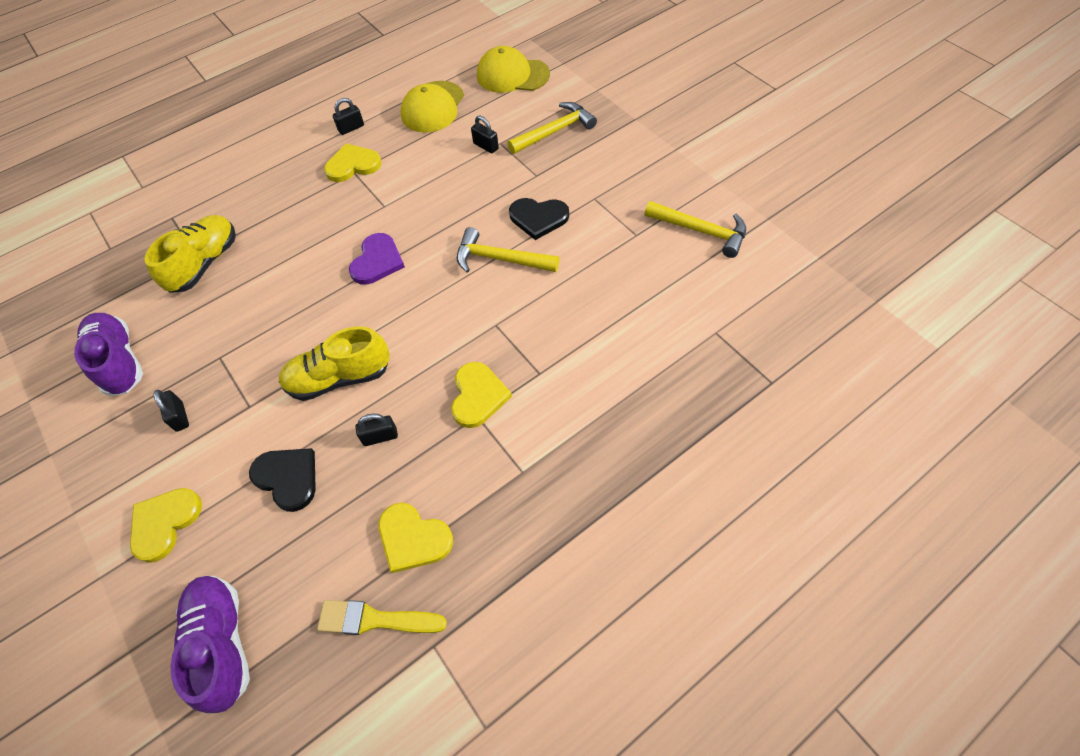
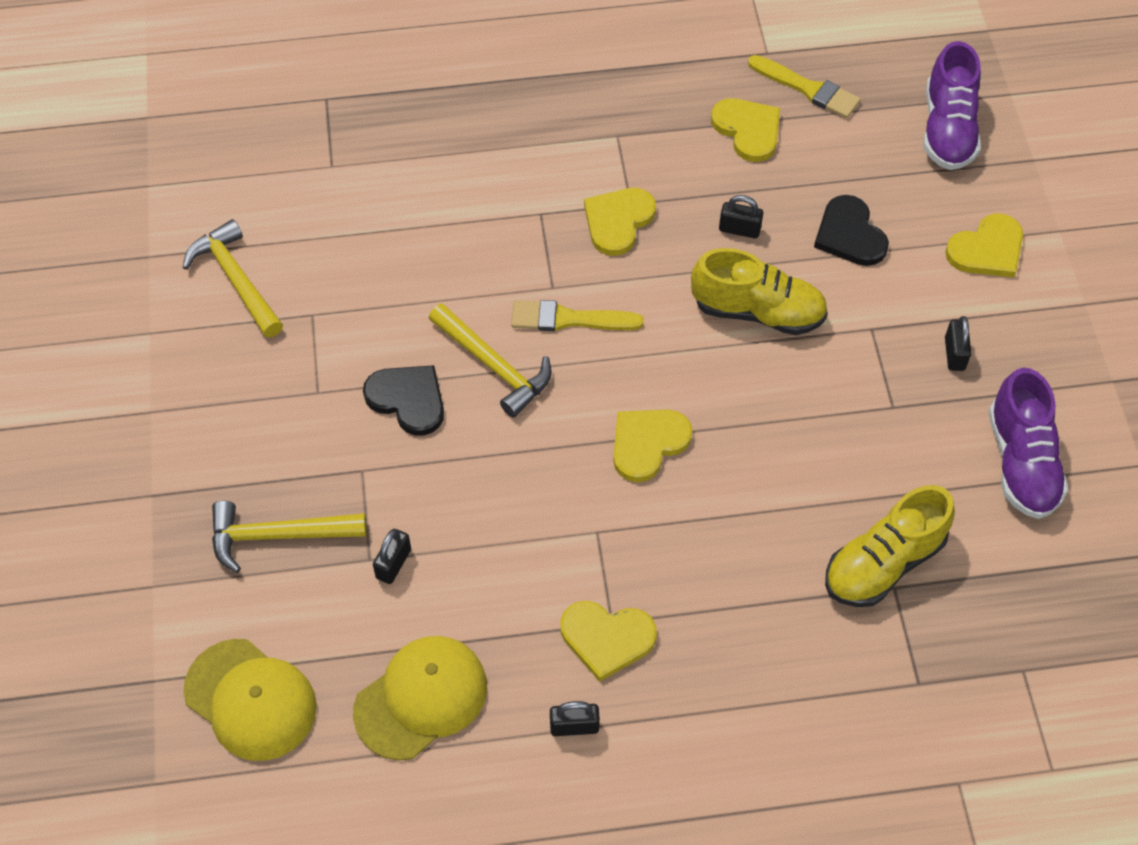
camera: 155 degrees left, 0 degrees up
(377, 261) = (648, 443): purple heart -> yellow heart
(471, 309) = (569, 319): none -> yellow brush
(486, 146) = (393, 564): black padlock -> black padlock turned 45 degrees clockwise

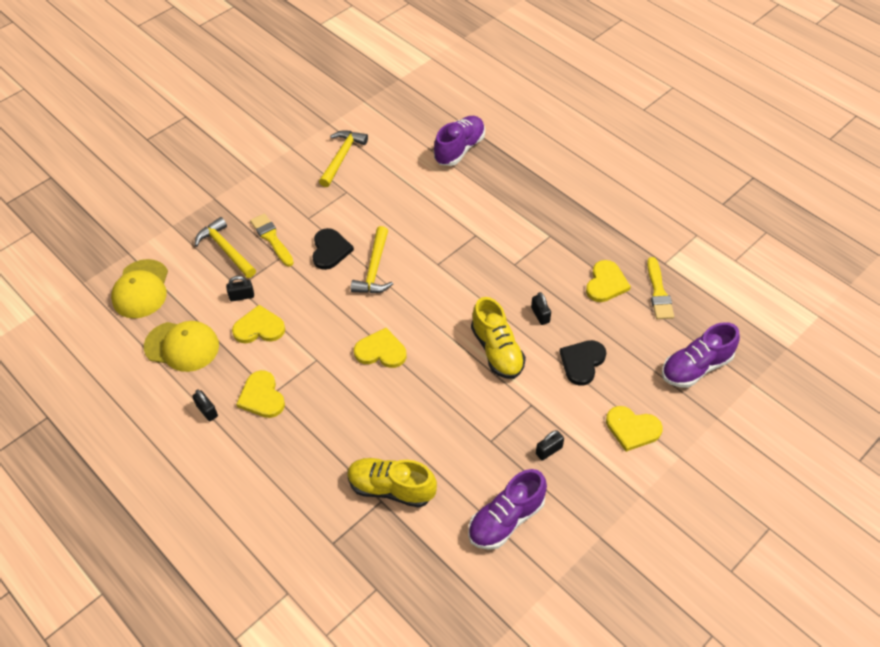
camera: 55 degrees right, 5 degrees down
(365, 133) = (459, 149): none -> purple shoe
(569, 319) = (425, 280): yellow brush -> yellow brush (271, 238)
(618, 221) = (499, 265): yellow heart -> yellow heart (259, 328)

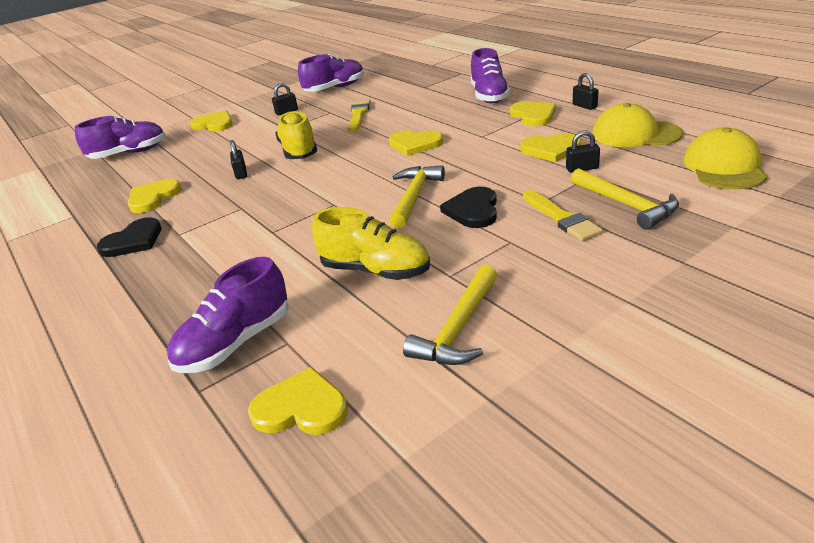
camera: 170 degrees left, 20 degrees down
(302, 455) = (489, 96): none -> purple shoe
(391, 488) = (416, 91): yellow shoe -> yellow shoe (375, 270)
(412, 118) = (301, 407): none -> yellow heart
(582, 362) = (224, 150): black heart -> black heart (133, 241)
(658, 292) = (107, 194): yellow brush -> yellow brush (359, 114)

